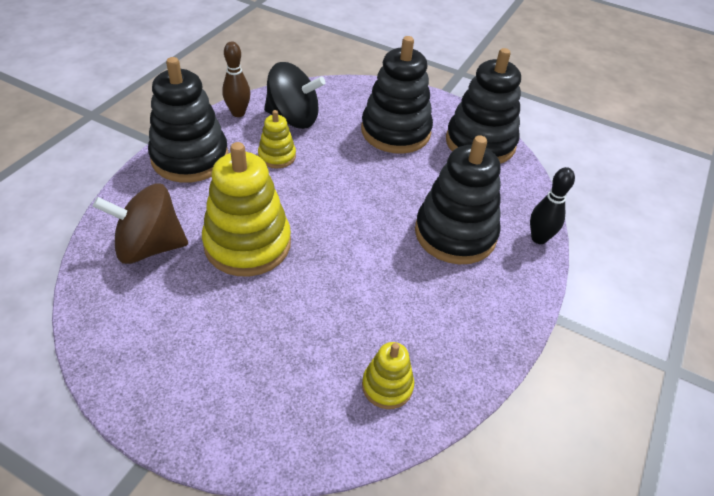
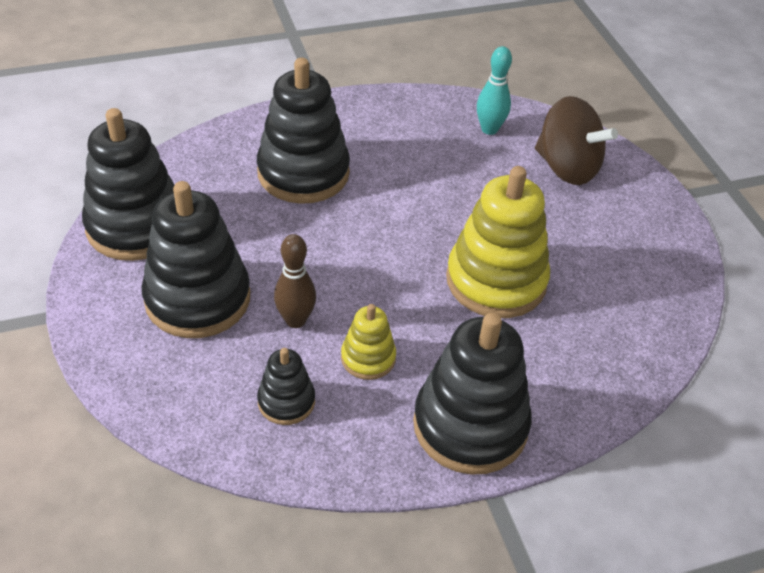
camera: 135 degrees left, 0 degrees up
(149, 247) = (592, 338): brown spinning top -> brown spinning top (567, 168)
(238, 113) = (345, 462): brown bowling pin -> brown bowling pin (295, 320)
(293, 118) = (286, 401): black spinning top -> black stacking toy
(387, 386) = (489, 129): yellow stacking toy -> turquoise bowling pin
(539, 238) = (242, 128): black bowling pin -> none

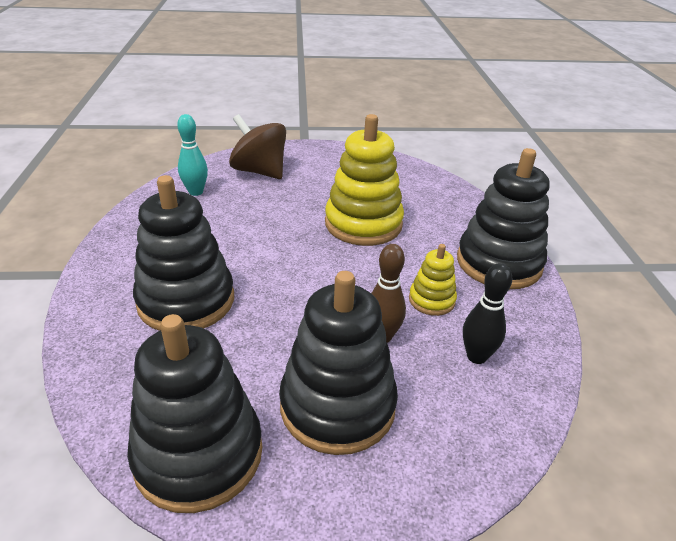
camera: 75 degrees left, 10 degrees down
(286, 401) = (476, 356): black stacking toy -> black bowling pin
(567, 168) = (259, 171): brown spinning top -> brown spinning top turned 105 degrees counterclockwise

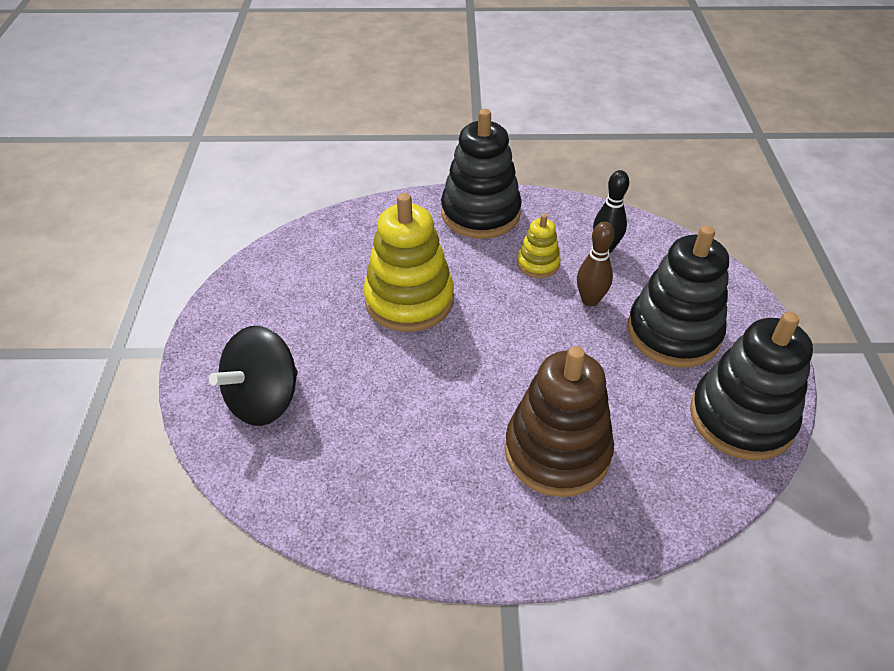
camera: 85 degrees left, 10 degrees up
(186, 301) = (557, 451): black stacking toy -> brown stacking toy
(196, 192) = (314, 472): turquoise bowling pin -> none
(259, 171) = (264, 399): brown spinning top -> black spinning top

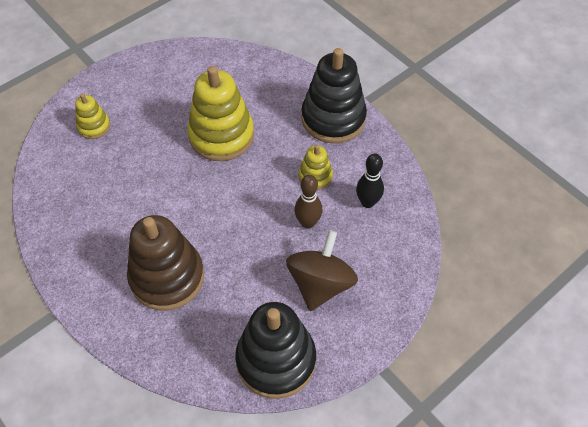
camera: 50 degrees right, 10 degrees up
(264, 399) = (94, 126): black spinning top -> yellow stacking toy
(673, 333) = (320, 284): black stacking toy -> brown spinning top

